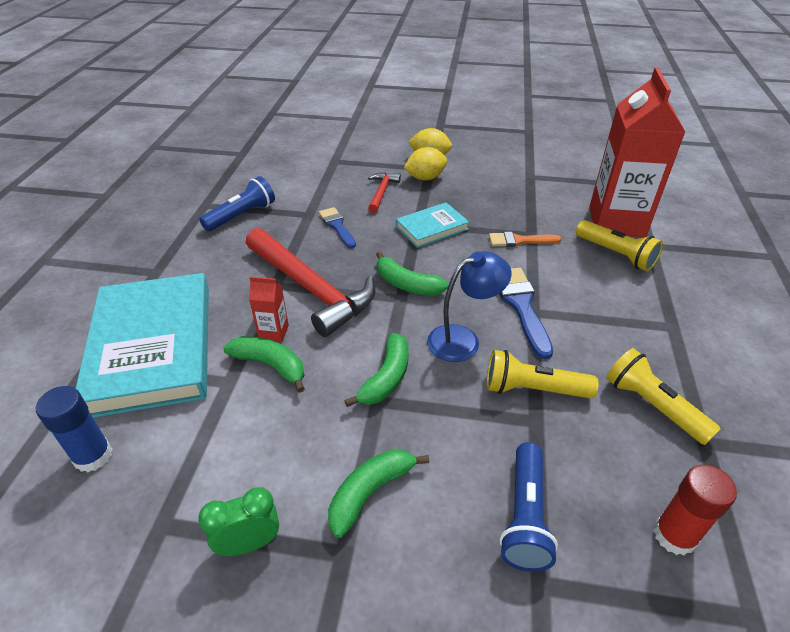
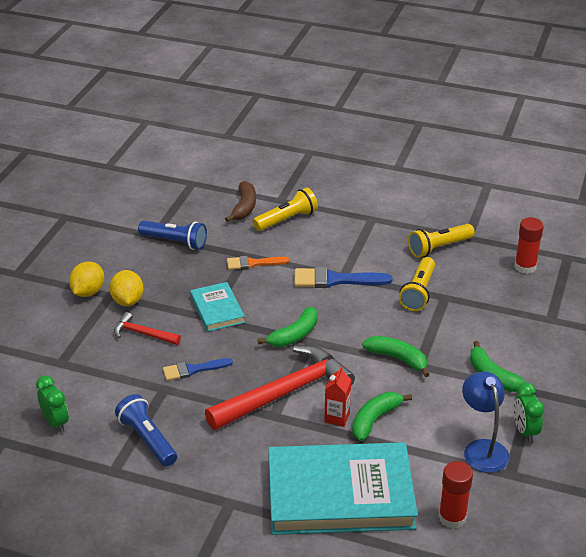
camera: 80 degrees left, 5 degrees down
(93, 456) = (452, 517): blue glue stick -> red glue stick
(262, 170) = (56, 422): none -> green clock
(463, 339) = (365, 315): blue lamp -> blue lamp (482, 448)
(519, 240) = (253, 263): orange brush -> orange brush turned 75 degrees clockwise
(524, 516) = (511, 316): blue flashlight -> blue flashlight (175, 242)
(616, 222) = (244, 207): red carton -> brown banana

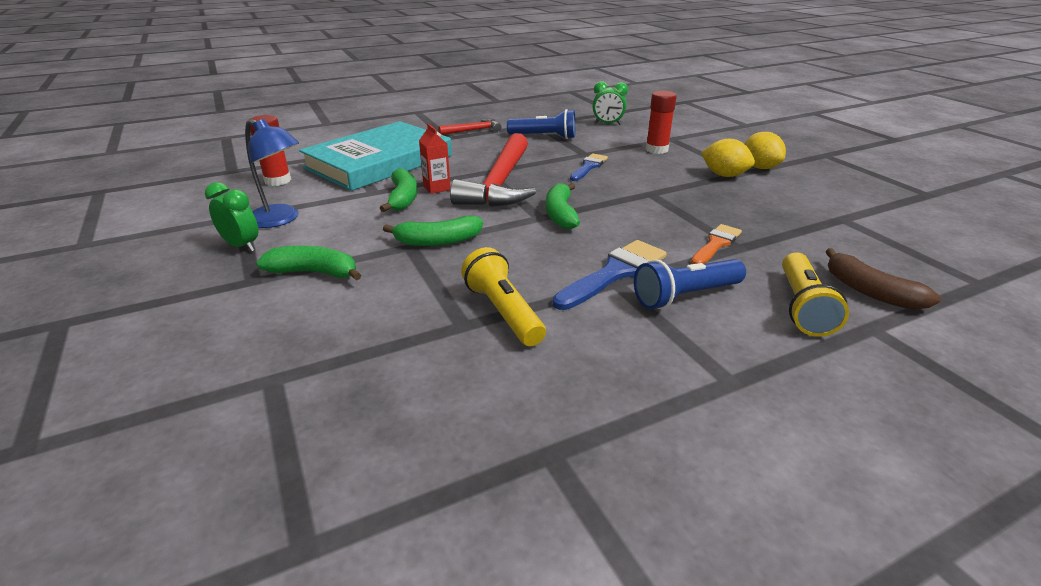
camera: 135 degrees right, 5 degrees down
(143, 334) = (665, 166): red hammer -> red hammer (473, 130)
(175, 242) = (814, 223): blue flashlight -> blue flashlight (685, 296)
(217, 309) = (656, 200): turquoise book -> none
(439, 248) = (566, 396): yellow flashlight -> none
(525, 267) = (383, 455): red glue stick -> red glue stick (656, 149)

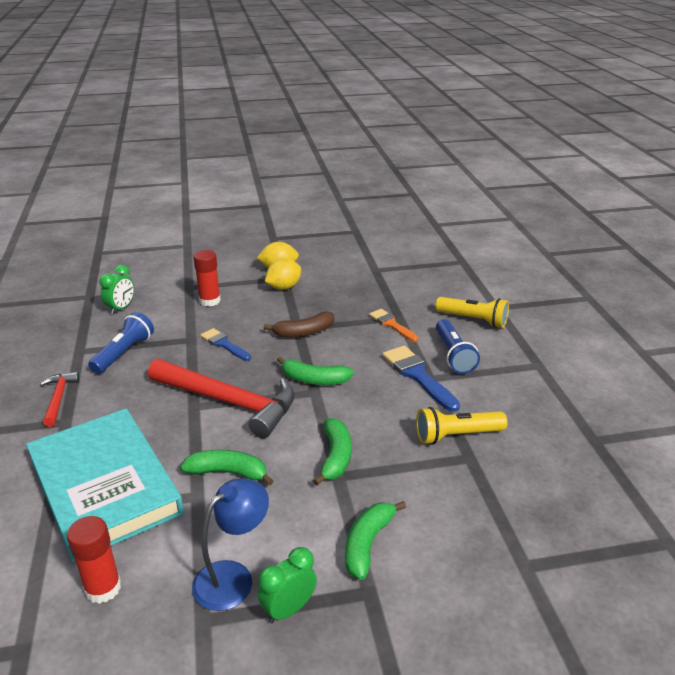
camera: 75 degrees left, 0 degrees up
(437, 188) = (215, 446): red carton -> none
(870, 291) = (462, 294): brown banana -> brown banana (304, 332)

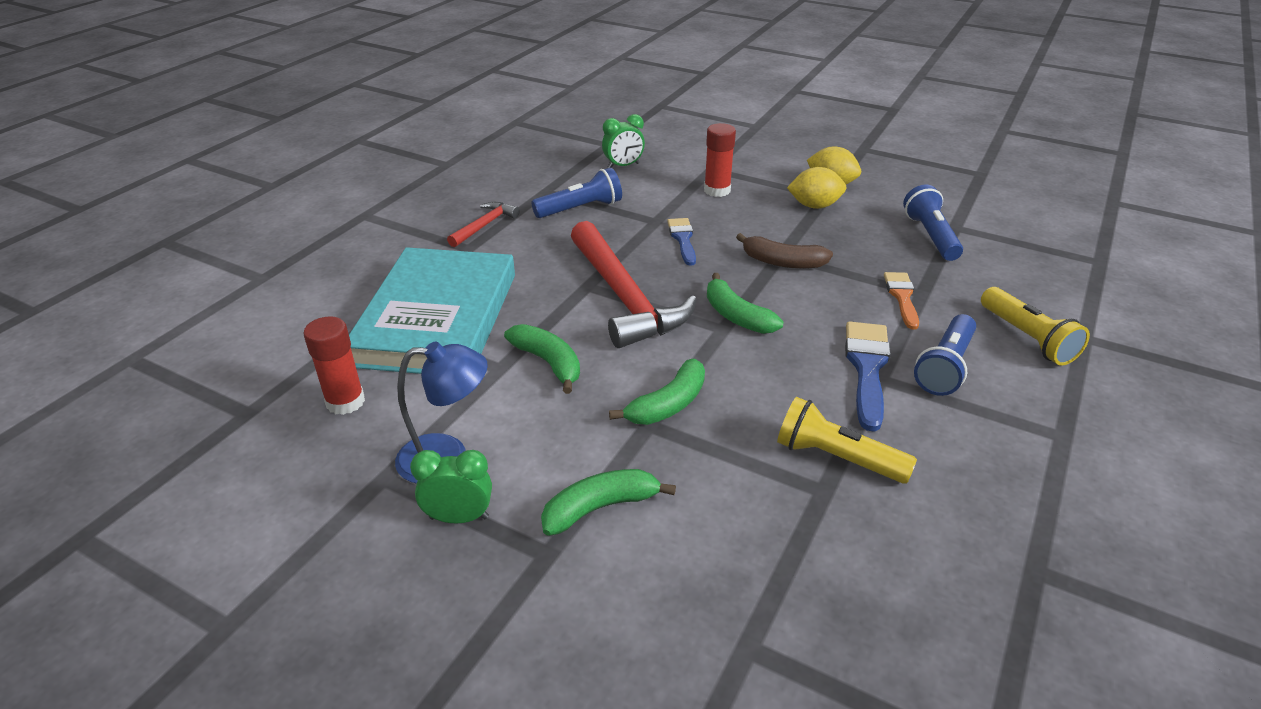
camera: 40 degrees right, 5 degrees up
(368, 280) = (930, 236): none -> blue flashlight

